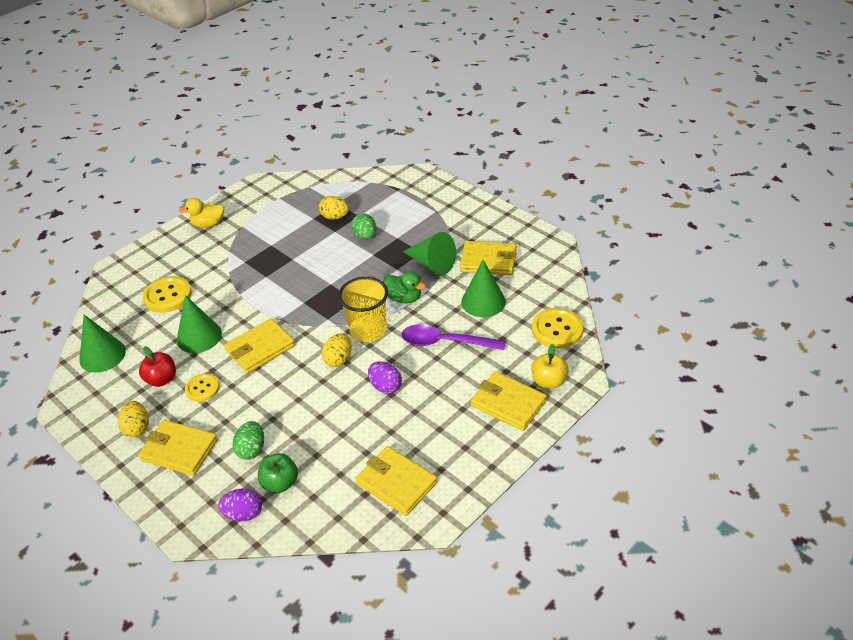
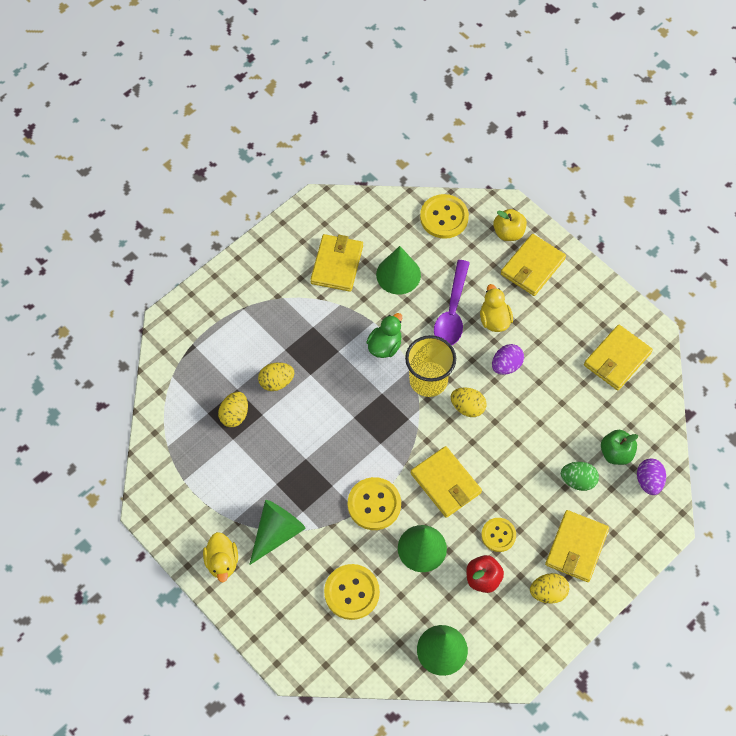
camera: 90 degrees left, 20 degrees up
(245, 303) = (374, 504): none -> yellow button
(365, 236) = (276, 382): green egg -> yellow egg
(432, 264) = (334, 317): green cone -> green cone (277, 533)
(438, 375) = (494, 320): none -> yellow duck

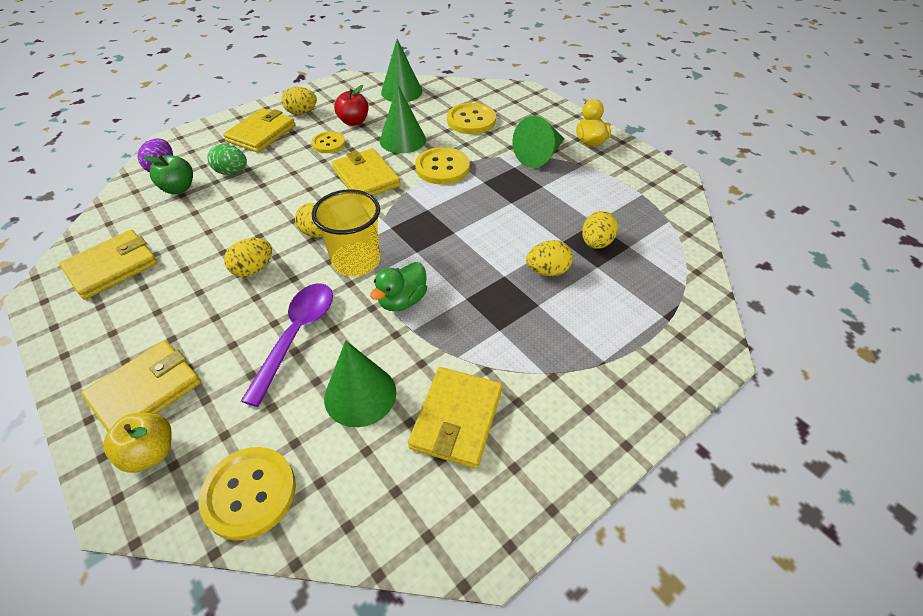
camera: 175 degrees left, 15 degrees down
(494, 320) = (242, 321): yellow duck -> none
(506, 365) = (253, 269): purple egg -> yellow egg

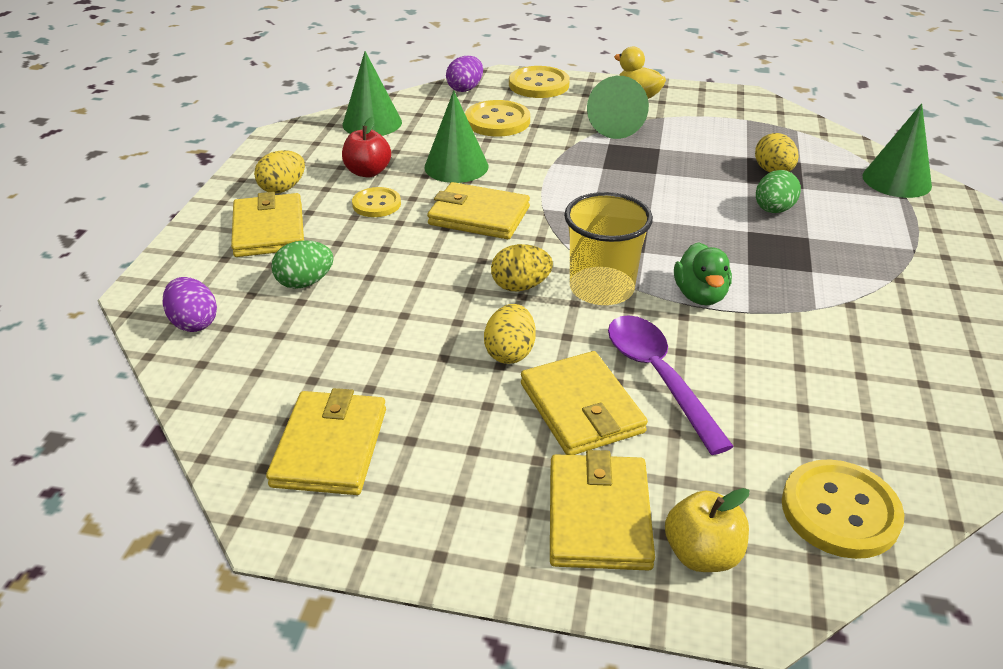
camera: 40 degrees left, 10 degrees down
(179, 188) = (263, 331): green apple -> none
(360, 394) = (793, 383): green cone -> green cone (896, 180)
(442, 168) = (542, 173): yellow button -> yellow button (539, 85)
(457, 419) = (889, 349): yellow wallet -> yellow wallet (581, 408)
(486, 90) = (465, 89): none -> purple egg
(547, 271) = (773, 210): yellow egg -> green egg

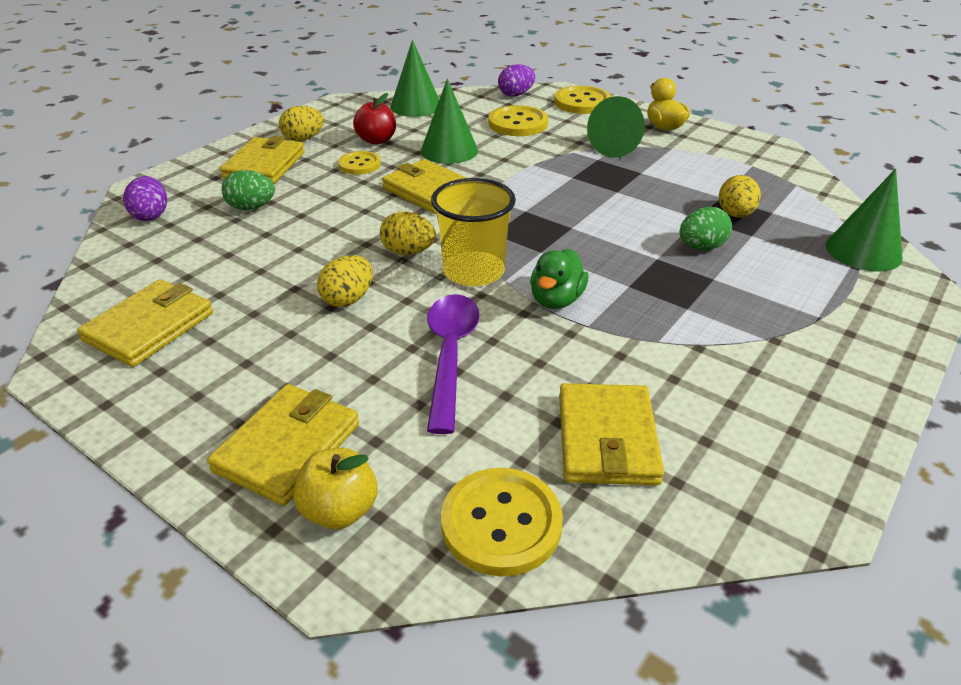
camera: 25 degrees right, 0 degrees up
(581, 408) = (361, 359): yellow wallet -> yellow wallet (607, 439)

